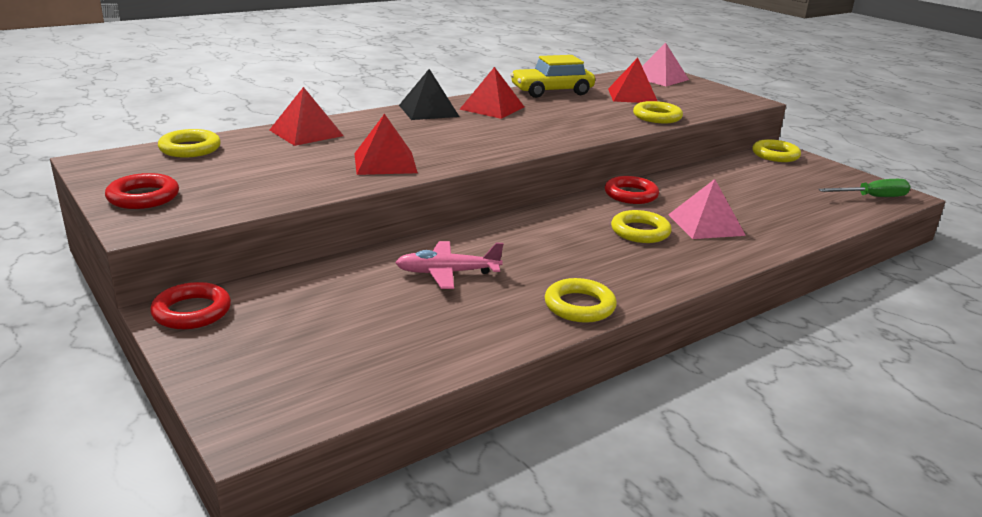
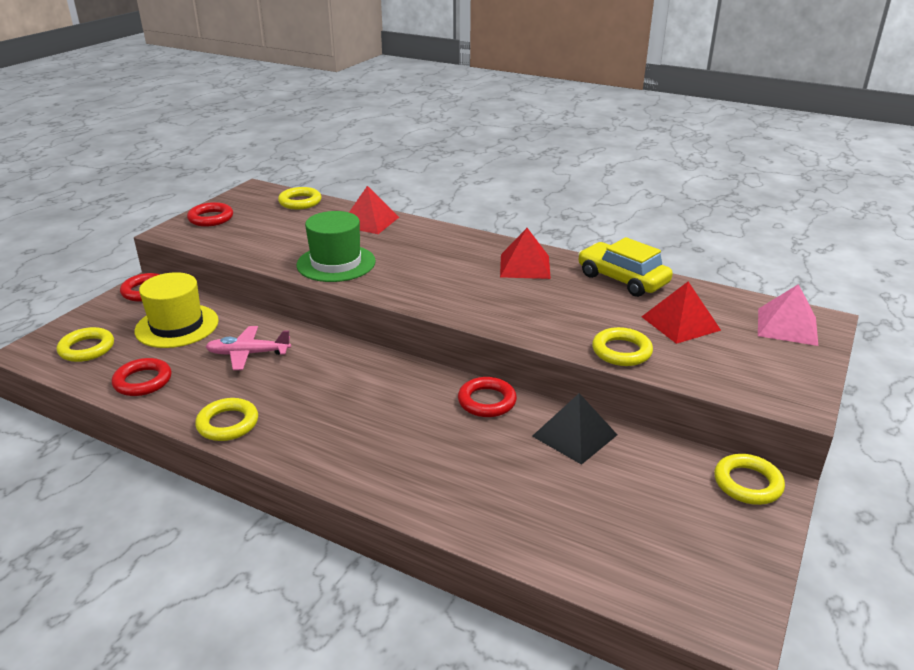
camera: 65 degrees right, 5 degrees up
(326, 303) = (177, 326): none -> yellow hat
(385, 163) = (336, 263): red pyramid -> green hat
(428, 111) = (478, 244): black pyramid -> black pyramid (574, 435)
(442, 344) = (143, 381): none -> red ring
(447, 273) = (248, 354): pink plane -> pink plane turned 60 degrees counterclockwise
(640, 232) = (399, 424): yellow ring -> yellow ring (87, 348)
(706, 225) = (453, 462): pink pyramid -> none
(872, 197) = (686, 593): green screwdriver -> none

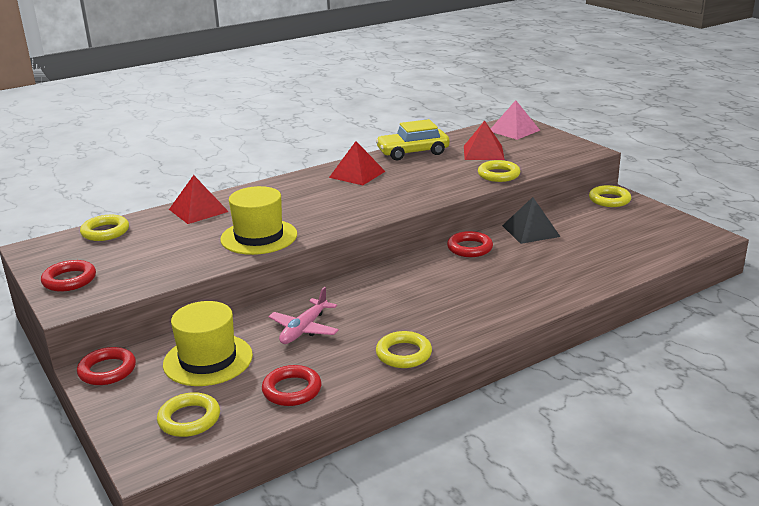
camera: 60 degrees left, 5 degrees down
(336, 263) = (259, 237): green hat -> yellow hat

